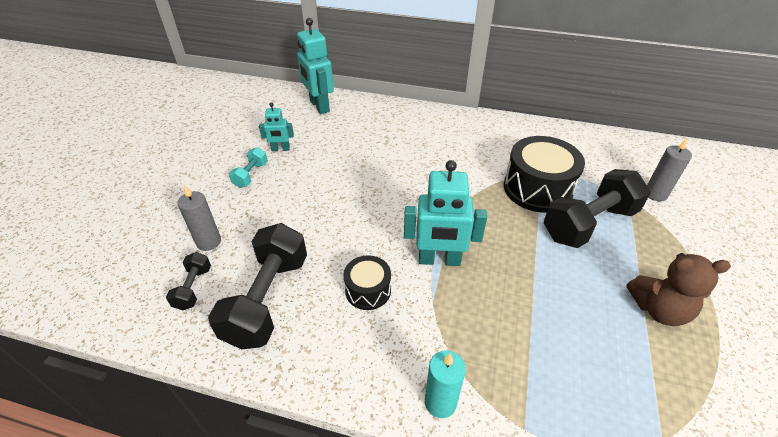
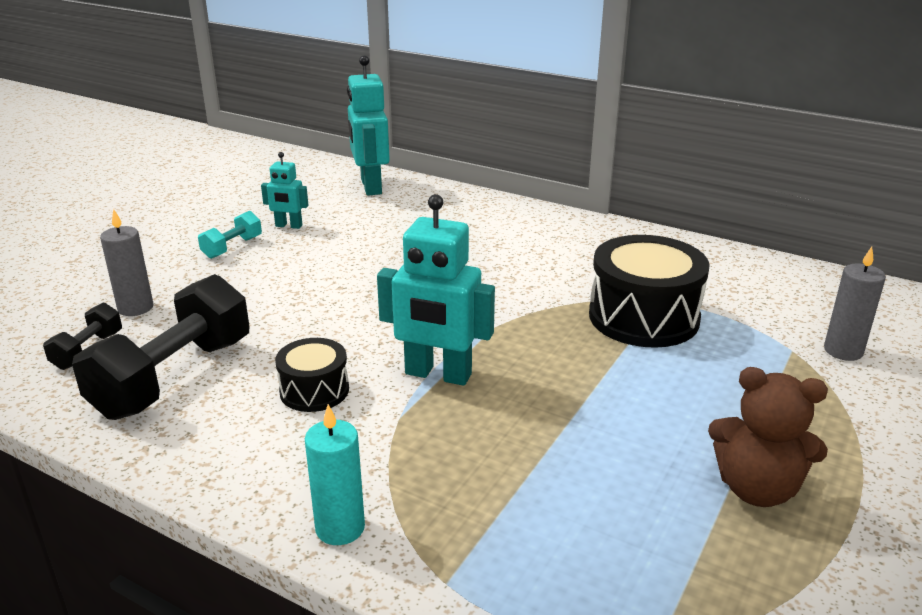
camera: 15 degrees right, 15 degrees down
(589, 224) = (702, 370): black dumbbell -> none

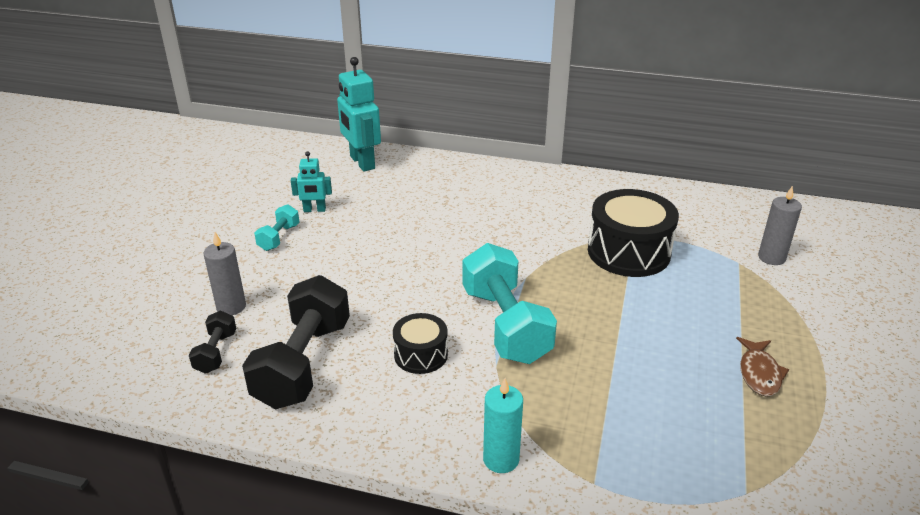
camera: 15 degrees left, 5 degrees up
(438, 374) = (505, 325): turquoise robot -> turquoise dumbbell
(756, 489) = (759, 373): brown teddy bear -> brown fish

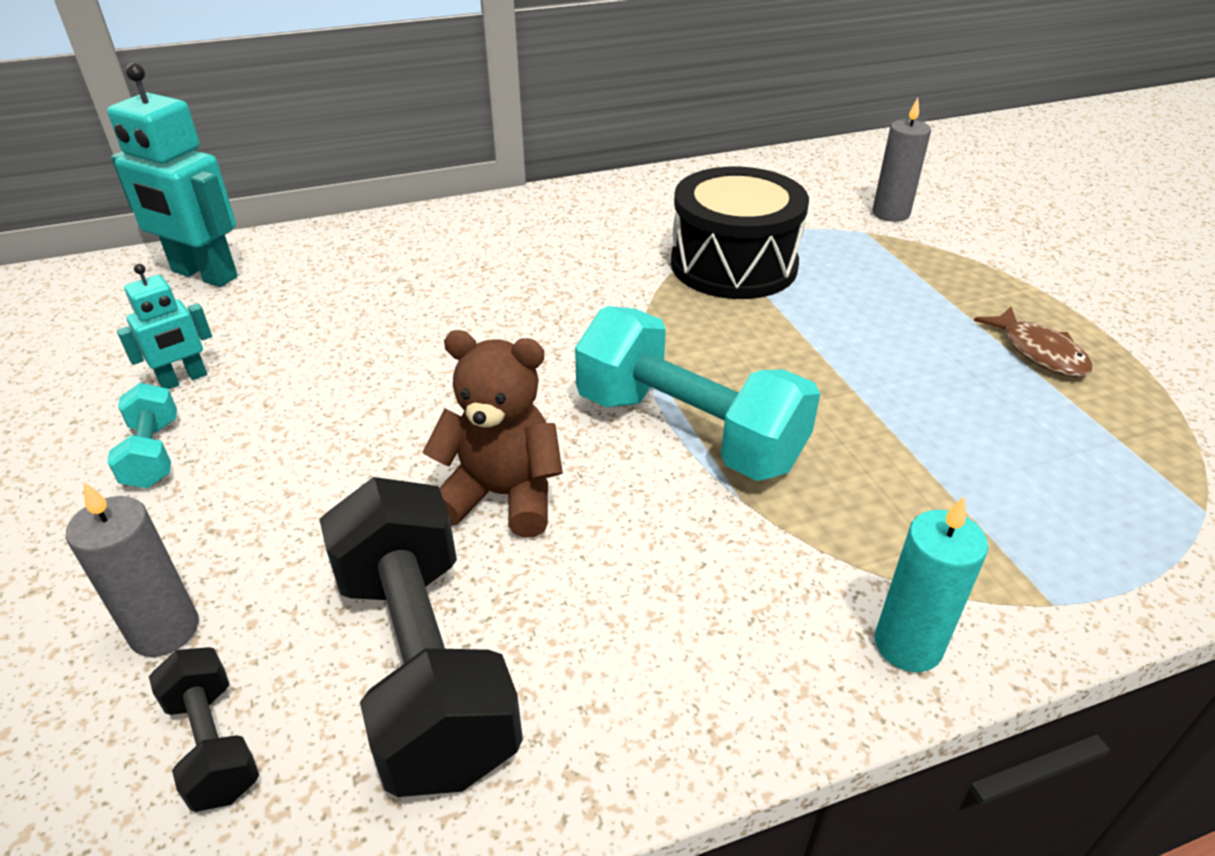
camera: 35 degrees left, 5 degrees up
(393, 315) = (502, 495): none -> brown teddy bear
(421, 355) = (614, 540): black drum -> none

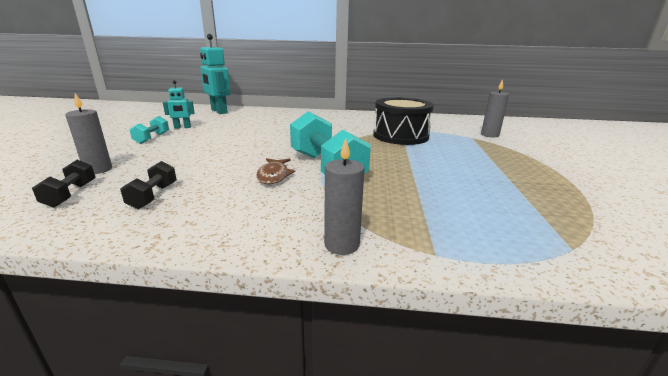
camera: 25 degrees right, 15 degrees down
(424, 665) = (153, 196): black dumbbell -> black dumbbell, size x0.48
(502, 495) = (237, 167): brown teddy bear -> none
(908, 645) = (342, 244): turquoise candle -> grey candle
(1038, 352) = (523, 180): brown fish -> brown fish (274, 176)

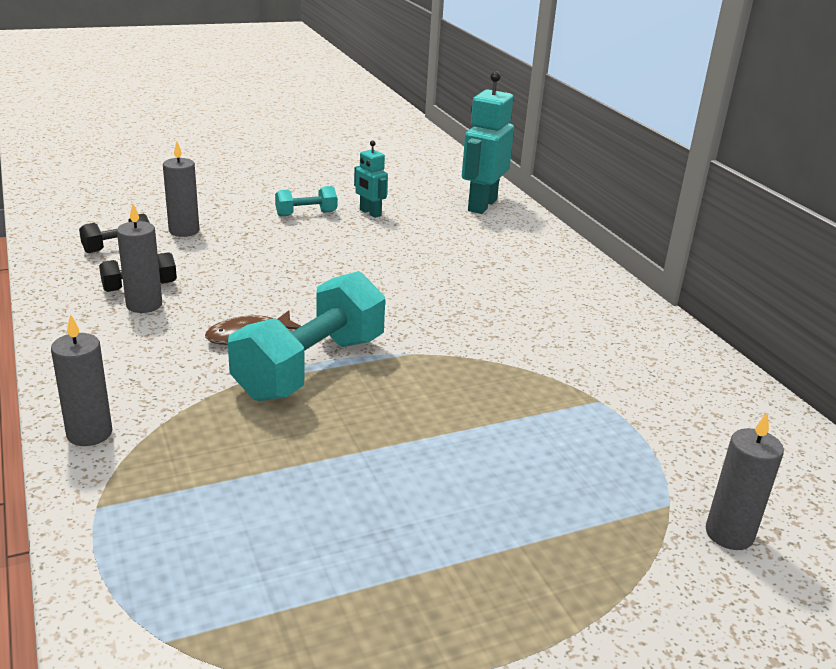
camera: 60 degrees right, 5 degrees up
(184, 199) = (144, 305): none -> grey candle
(400, 136) = (559, 406): black drum -> none

